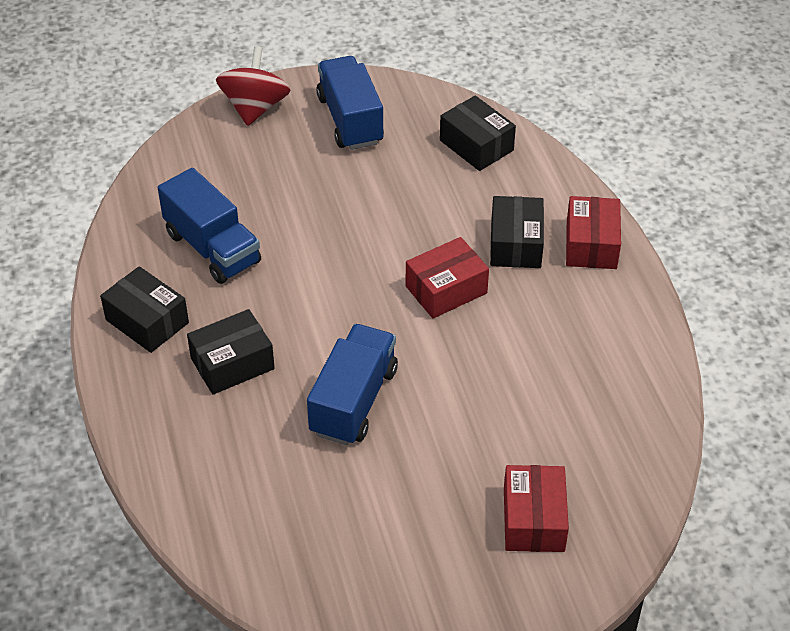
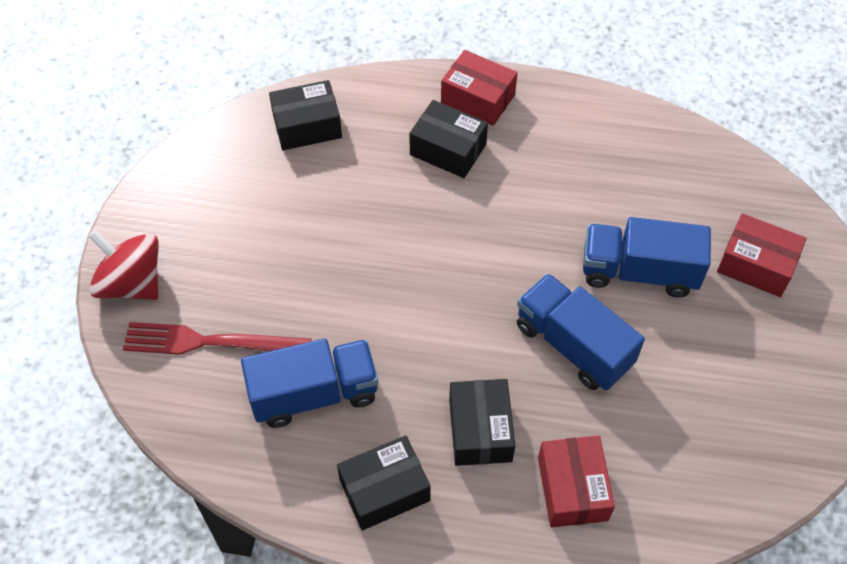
camera: 65 degrees left, 10 degrees up
(227, 171) = (210, 342): none -> red fork
(350, 120) = (207, 209): blue truck -> blue truck (639, 272)
(446, 289) = (475, 222): red box -> red box (572, 488)

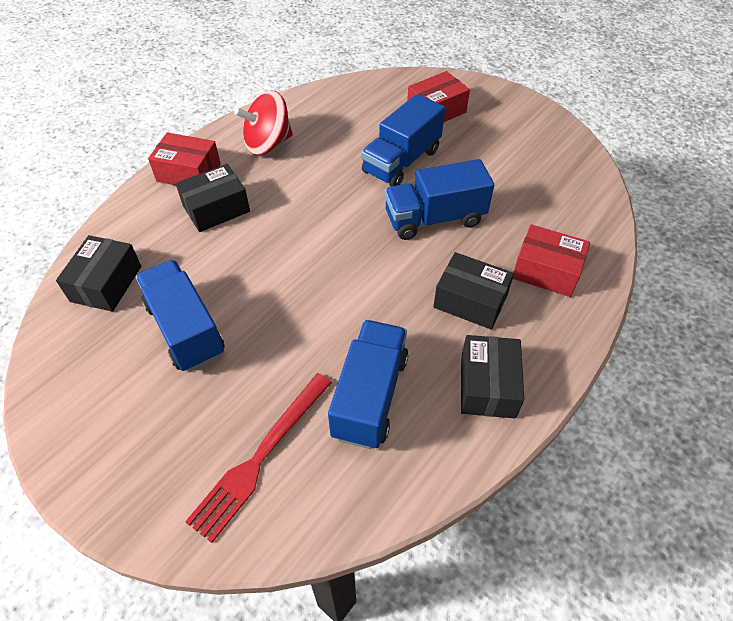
camera: 60 degrees left, 5 degrees down
(132, 283) = (142, 500): red spinning top -> red spinning top (268, 144)
(297, 213) = (185, 329): none -> blue truck
(478, 99) = (189, 173): red box -> red box turned 45 degrees clockwise

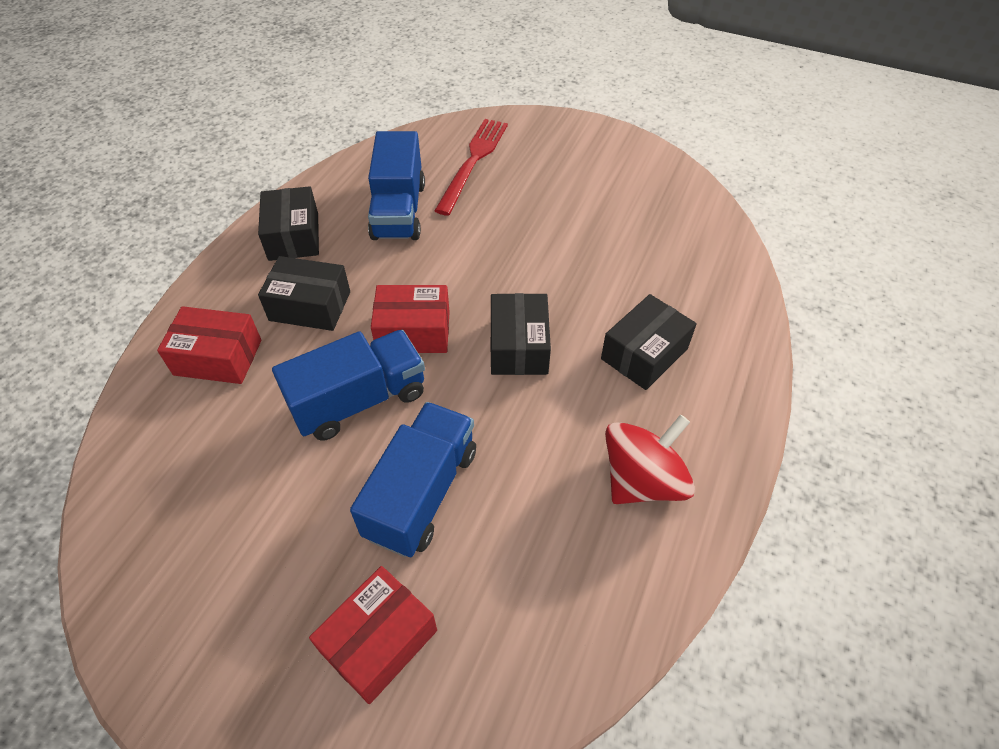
camera: 165 degrees right, 0 degrees up
(106, 283) = (695, 249): black box -> black box (518, 346)
(185, 329) = (588, 227): blue truck -> none
(189, 173) = (718, 399): red box -> red box (413, 332)

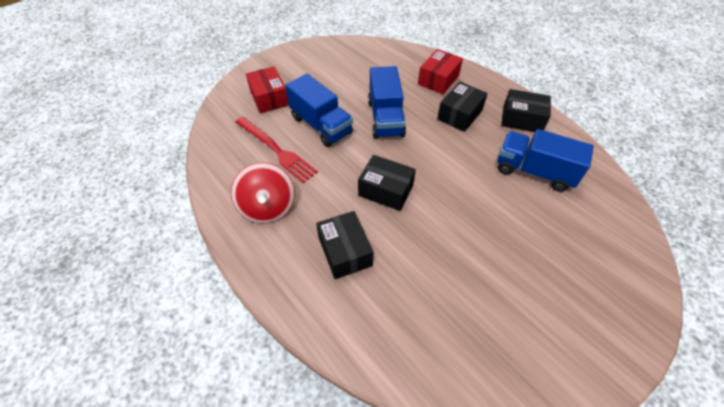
camera: 115 degrees right, 0 degrees up
(413, 332) = (420, 149): red box -> none
(473, 162) = (586, 232): red fork -> red fork (276, 150)

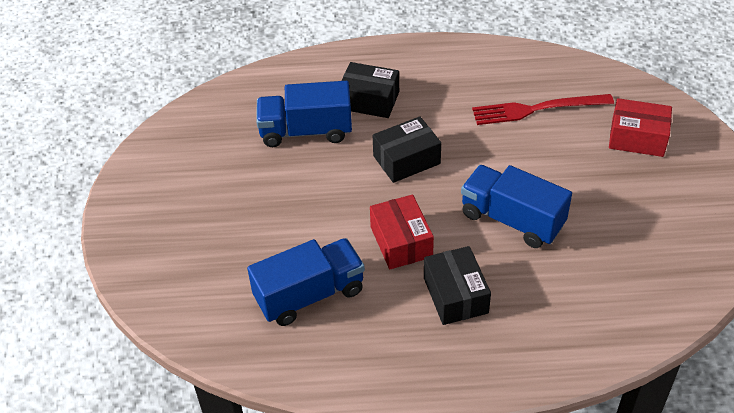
camera: 130 degrees right, 5 degrees down
(267, 207) = (464, 76): red spinning top -> none
(321, 125) = (548, 159): blue truck -> blue truck (306, 131)
(438, 80) = (543, 323): red box -> red box (401, 242)
(522, 119) = (389, 355): black box -> none

